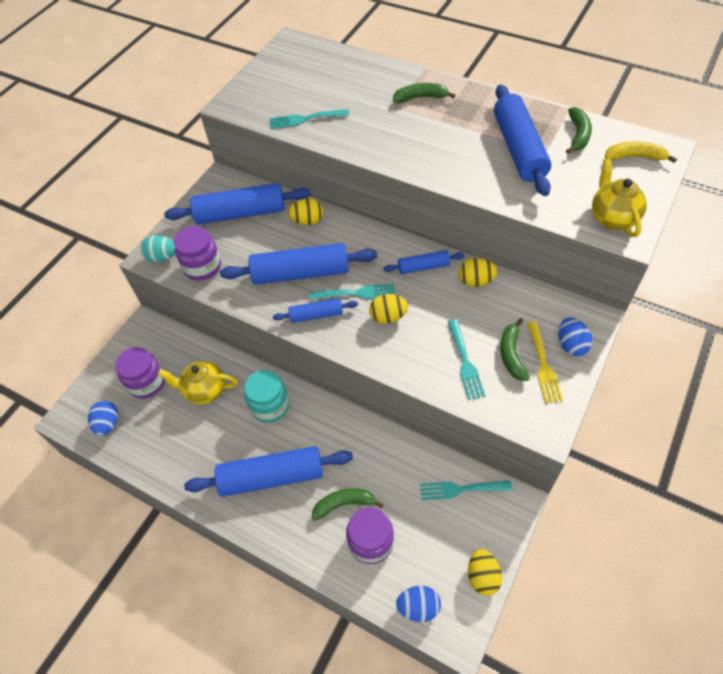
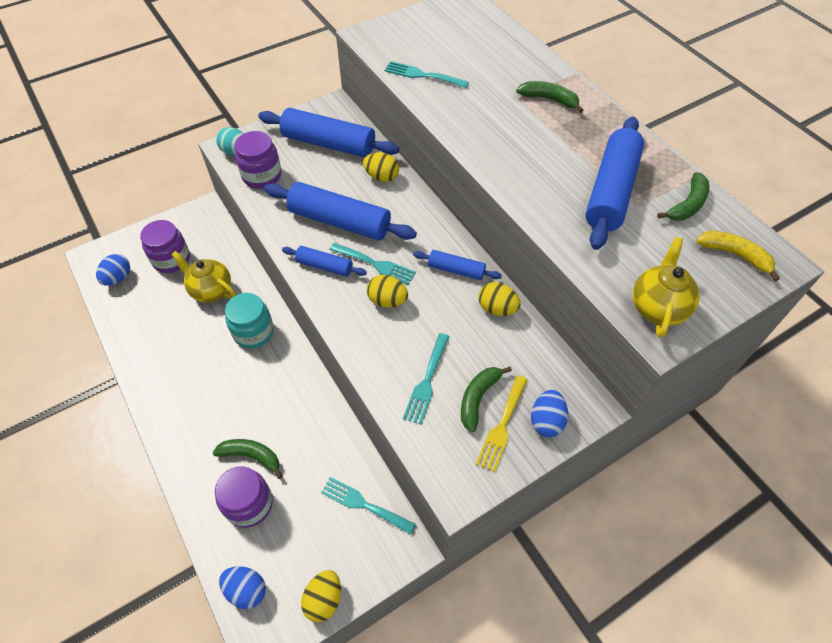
camera: 25 degrees right, 0 degrees up
(272, 476) = (210, 396): blue rolling pin -> none

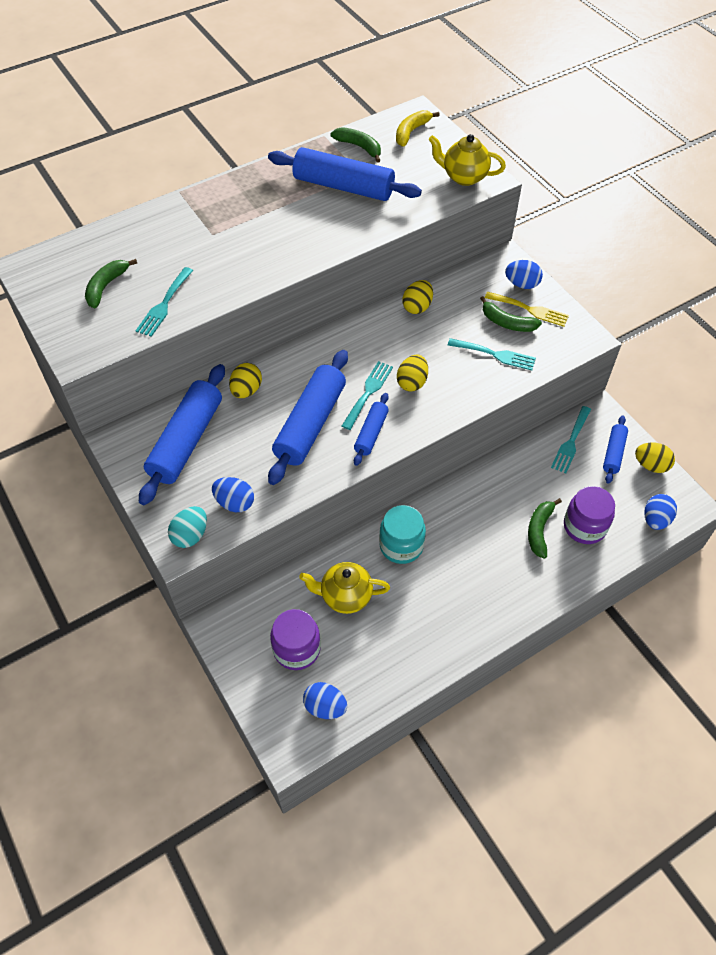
camera: 90 degrees left, 0 degrees up
(211, 290) = (345, 596): yellow teapot -> yellow teapot turned 60 degrees clockwise
(262, 176) = (235, 503): purple jar -> blue egg
(456, 270) = (374, 333): blue rolling pin -> blue rolling pin (613, 453)
(549, 99) = (217, 213): green banana -> green banana (106, 286)

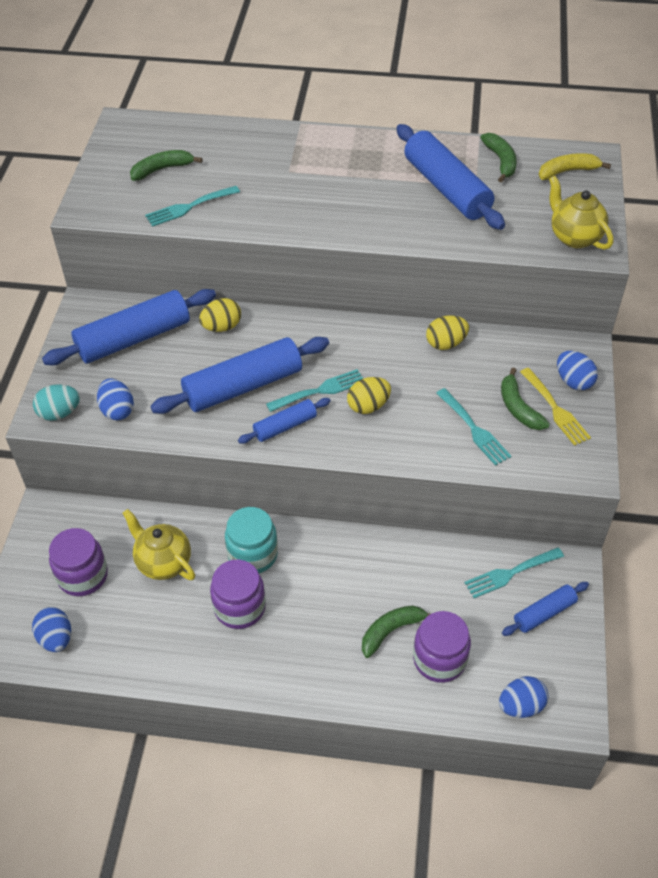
camera: 40 degrees right, 5 degrees down
(430, 587) = (240, 607): none -> purple jar
(651, 465) = (572, 651): yellow egg -> none

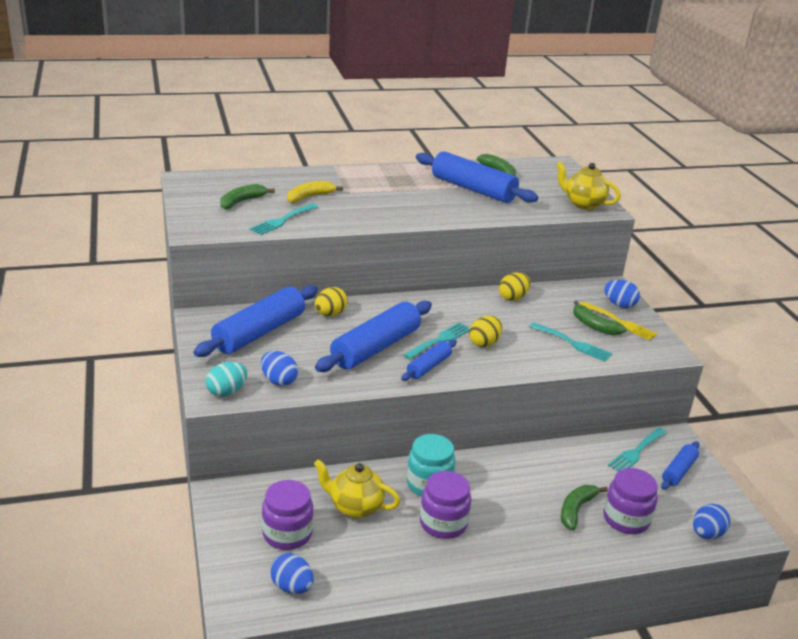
camera: 25 degrees left, 20 degrees down
(567, 171) = (548, 172): yellow banana -> yellow banana (309, 197)

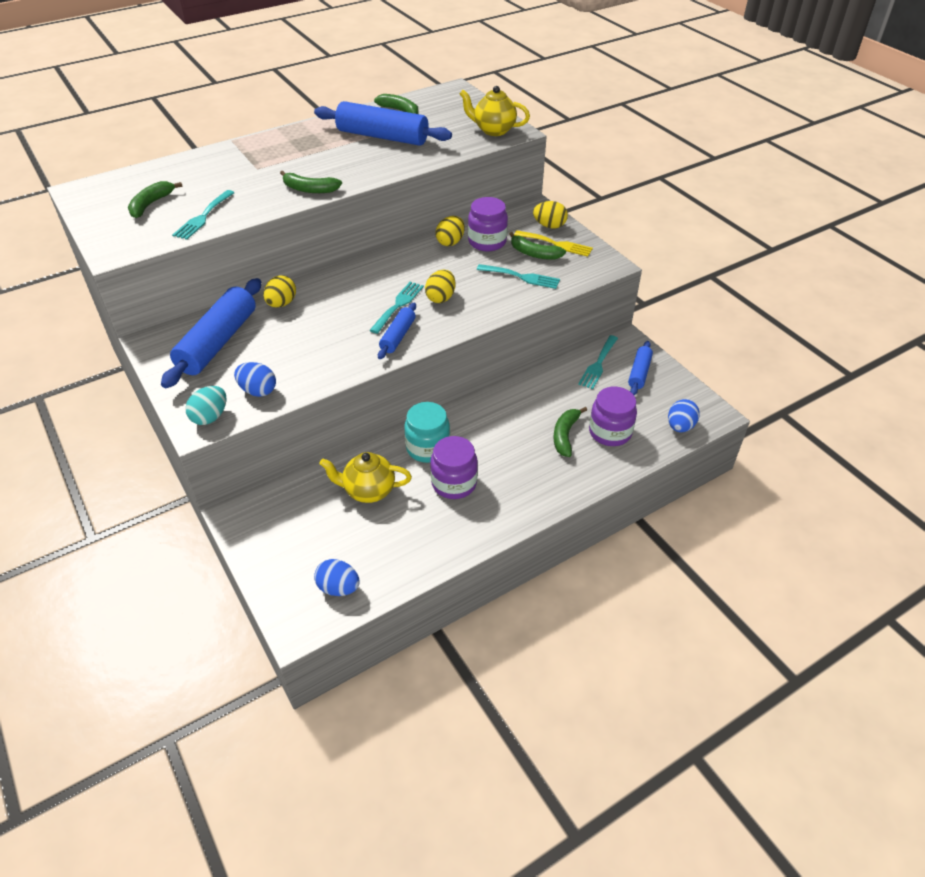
camera: 15 degrees left, 15 degrees up
(287, 534) = (315, 536): purple jar -> purple jar (487, 242)
(309, 197) = (220, 182): yellow banana -> none
(376, 348) = (340, 329): blue rolling pin -> none
(387, 218) = (309, 189): none -> green banana
(619, 305) = (549, 226): blue egg -> yellow egg

